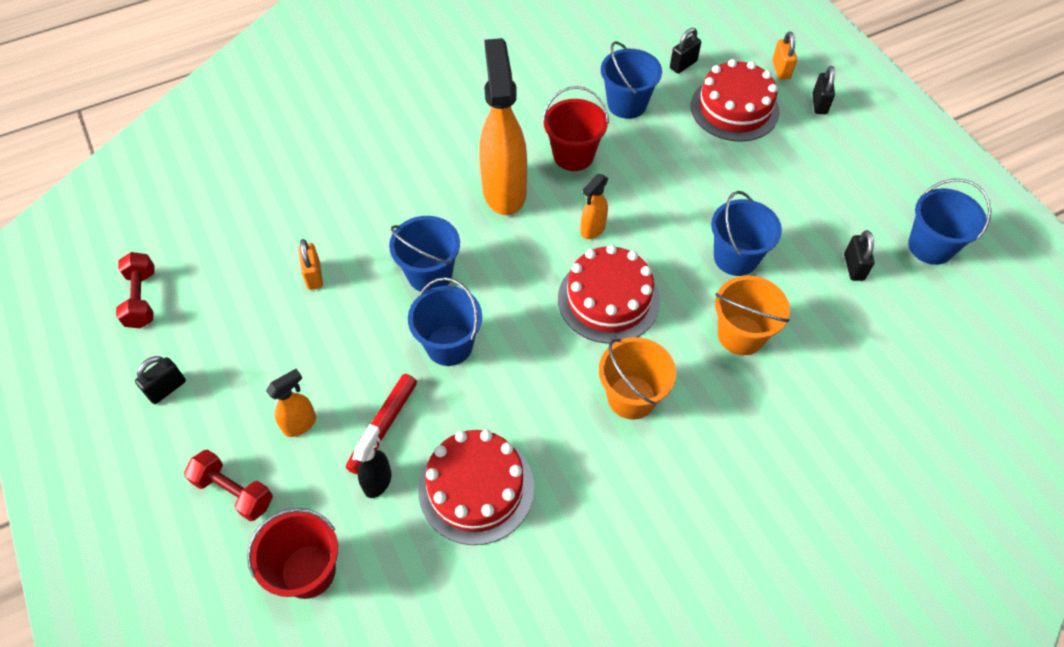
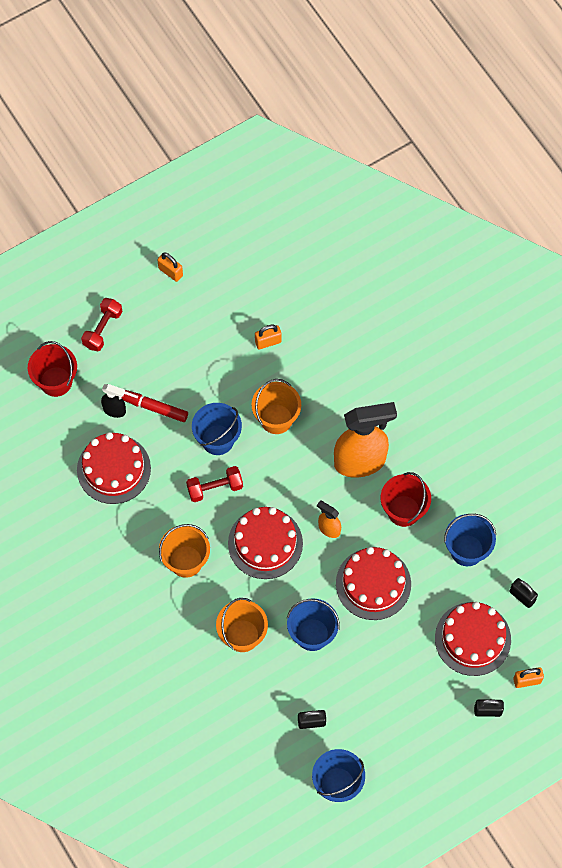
camera: 85 degrees right, 10 degrees up
(142, 299) = (238, 237): red dumbbell -> red dumbbell (215, 488)
(167, 388) = (170, 272): black padlock -> orange padlock
(300, 424) = (151, 357): orange spray bottle -> none
(430, 274) = (276, 419): blue bucket -> orange bucket
(667, 191) = (373, 583): none -> red cake

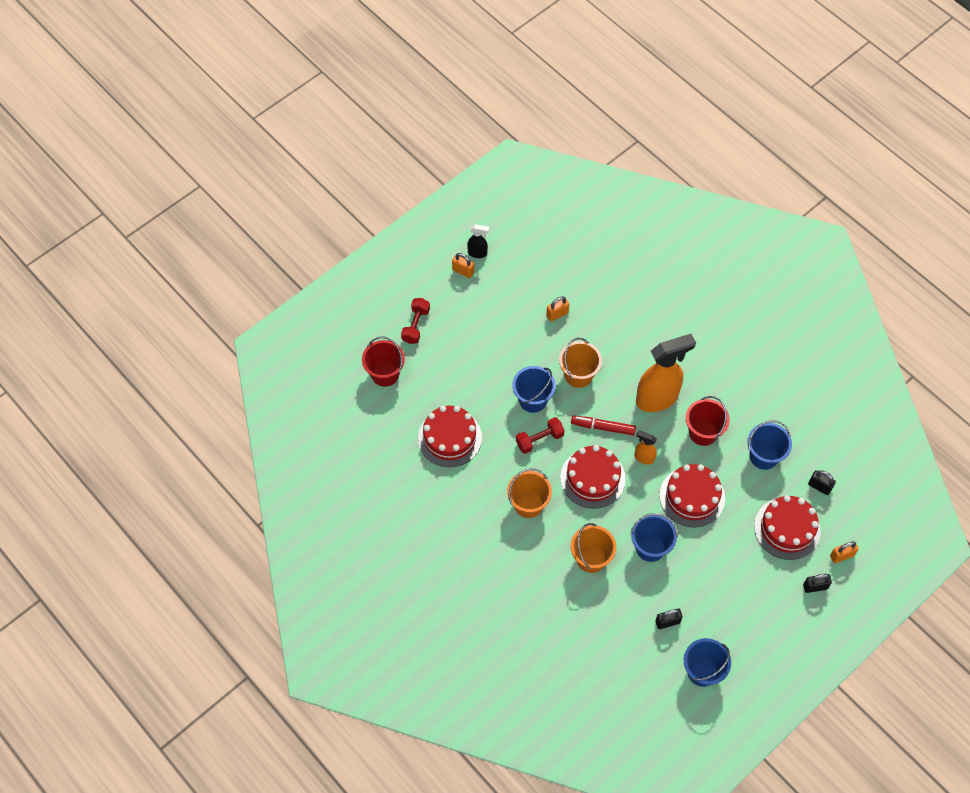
camera: 10 degrees left, 5 degrees down
(115, 410) = (440, 389): black spray bottle -> black spray bottle (477, 253)
(152, 407) = (472, 382): red marker -> red marker (603, 427)

